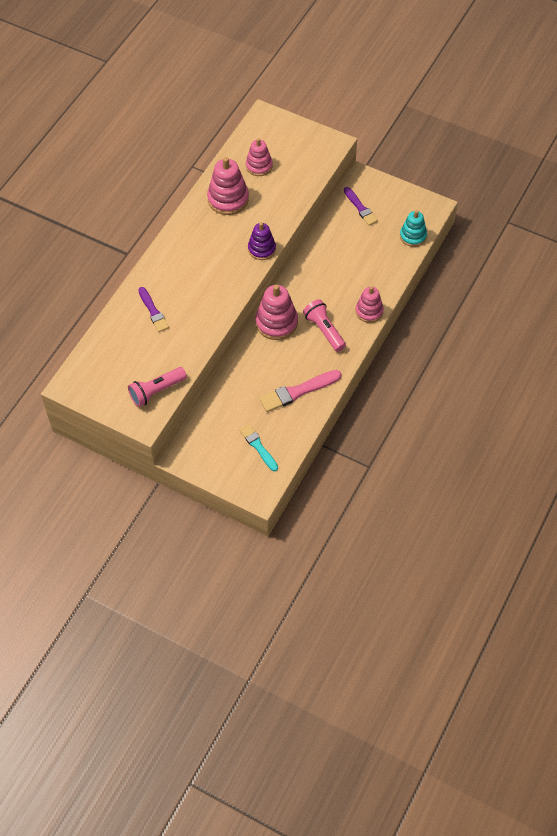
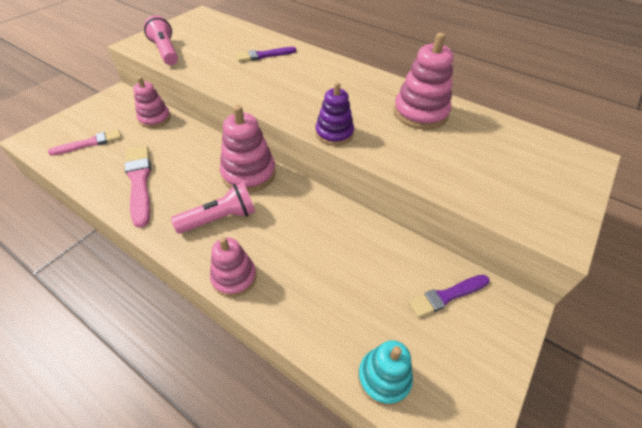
camera: 95 degrees right, 10 degrees down
(258, 446) = (89, 143): turquoise brush -> pink brush
(259, 166) = (484, 144): pink stacking toy -> pink stacking toy (155, 119)

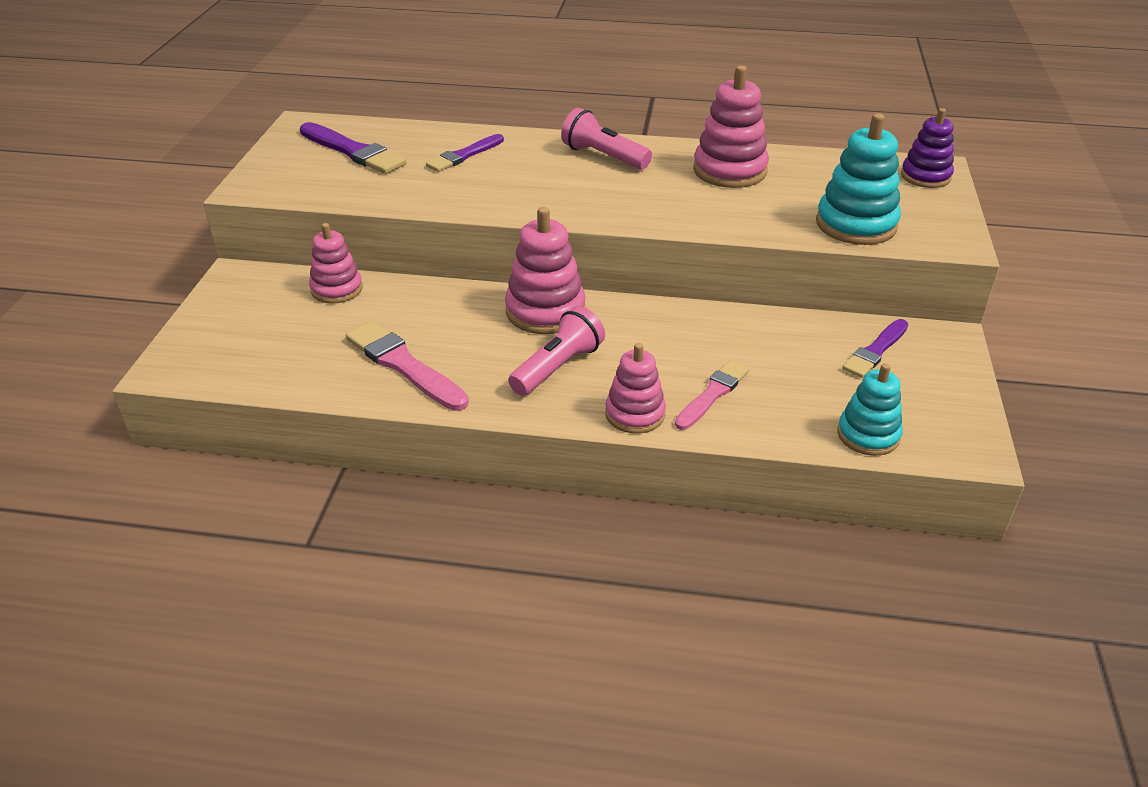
camera: 25 degrees left, 10 degrees down
(89, 143) = (270, 346): pink brush -> pink brush (712, 394)
(166, 51) = (311, 186): pink flashlight -> pink flashlight (603, 156)
(209, 37) = (353, 151): none -> purple brush
(334, 133) = (650, 218): purple stacking toy -> purple stacking toy (925, 176)
(482, 188) = (856, 224): none -> turquoise stacking toy

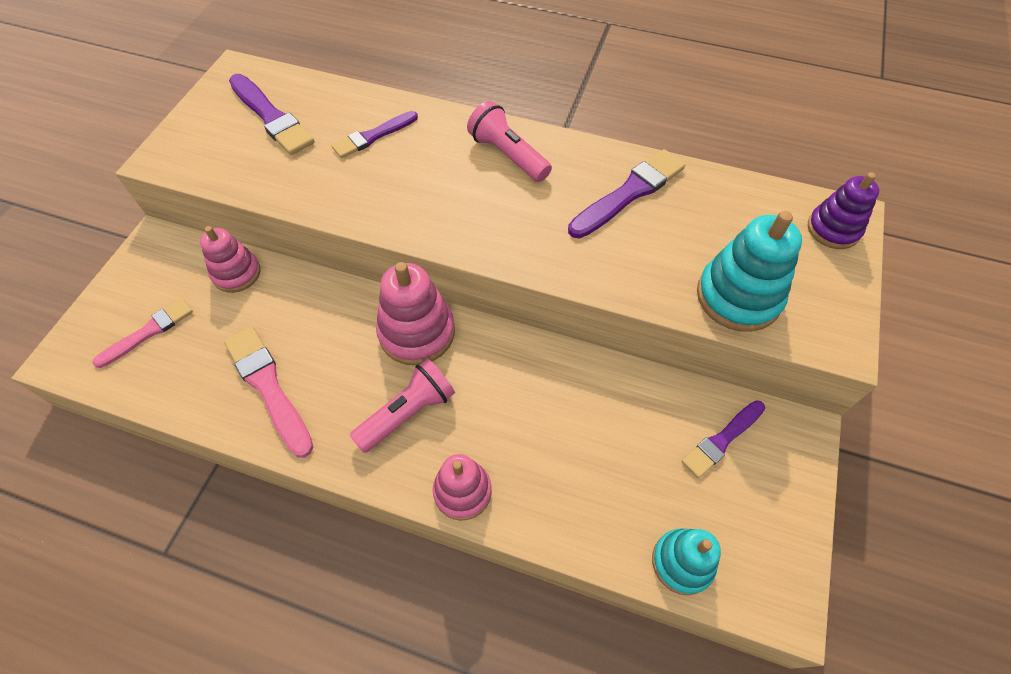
camera: 10 degrees right, 20 degrees up
(712, 394) = (544, 476): pink brush -> pink brush (148, 332)
(729, 171) = (629, 193): pink stacking toy -> purple brush

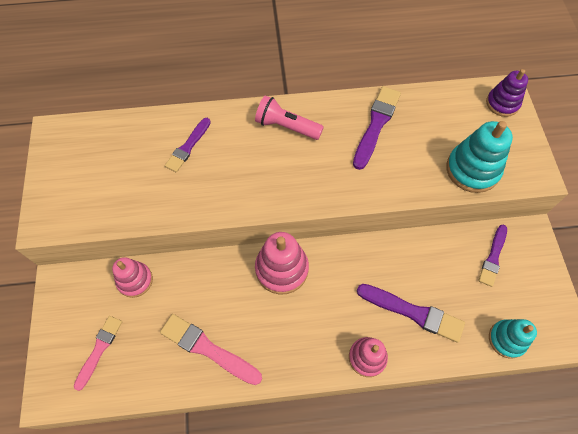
camera: 25 degrees left, 5 degrees up
(271, 117) = (105, 159): purple brush -> purple brush (413, 312)
(408, 413) = (307, 324): pink flashlight -> none

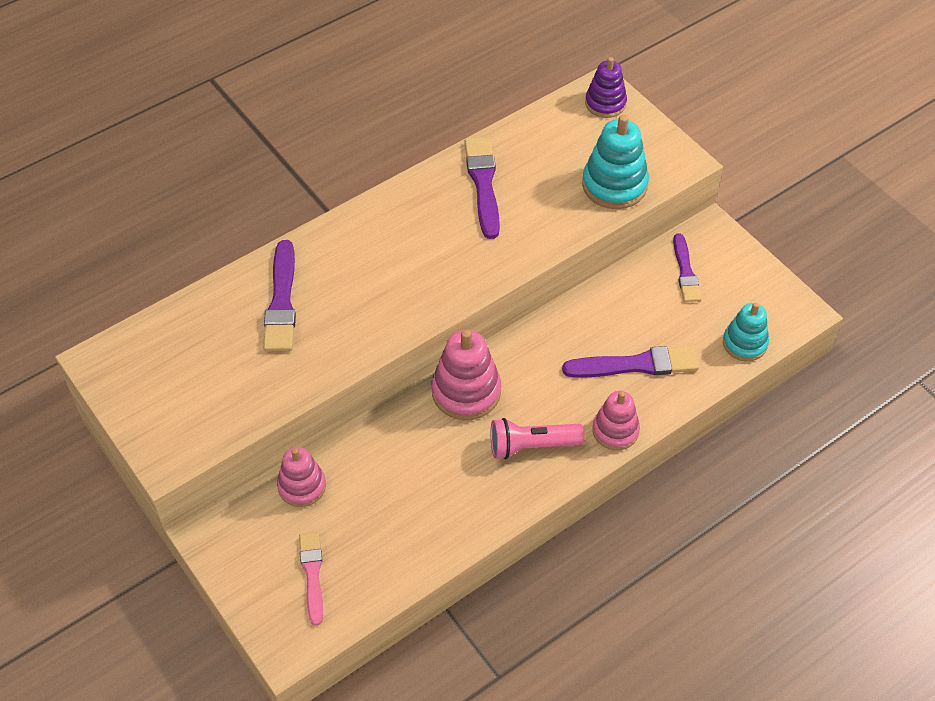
camera: 30 degrees left, 10 degrees down
(188, 147) = (281, 301): purple brush -> purple brush, size x1.50
(208, 349) = (438, 510): pink brush -> none
(286, 126) = (383, 229): pink flashlight -> pink flashlight (531, 446)

